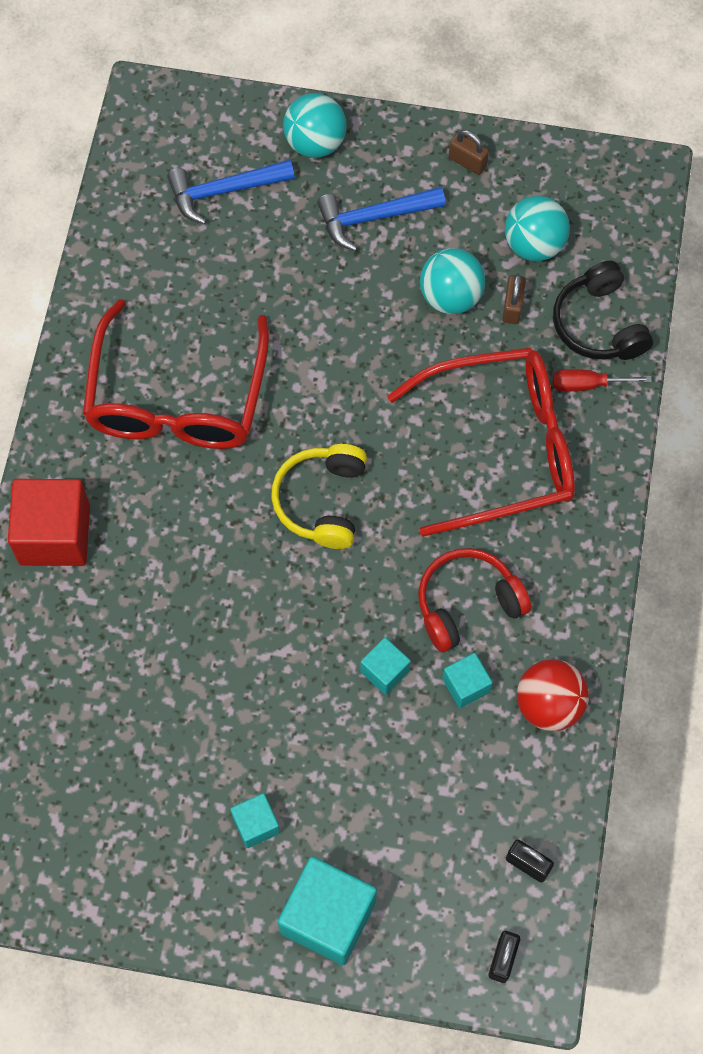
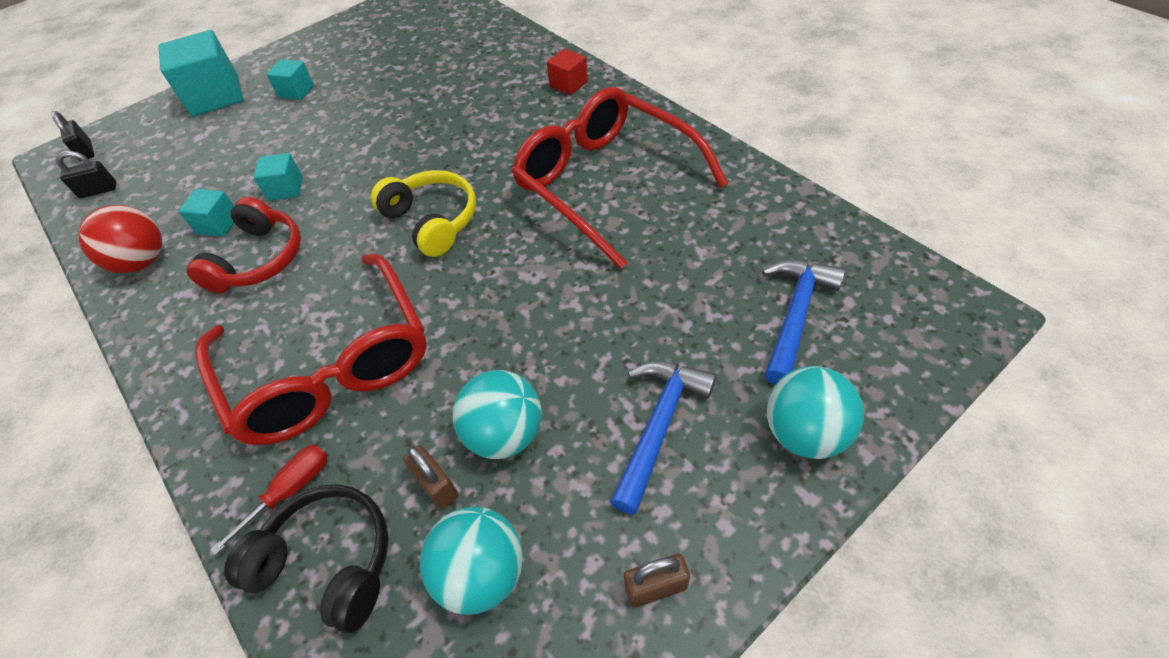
camera: 135 degrees right, 15 degrees down
(54, 535) = (568, 84): red cube -> red cube, size x0.52
(499, 448) = (329, 365): red glasses -> red glasses turned 60 degrees counterclockwise

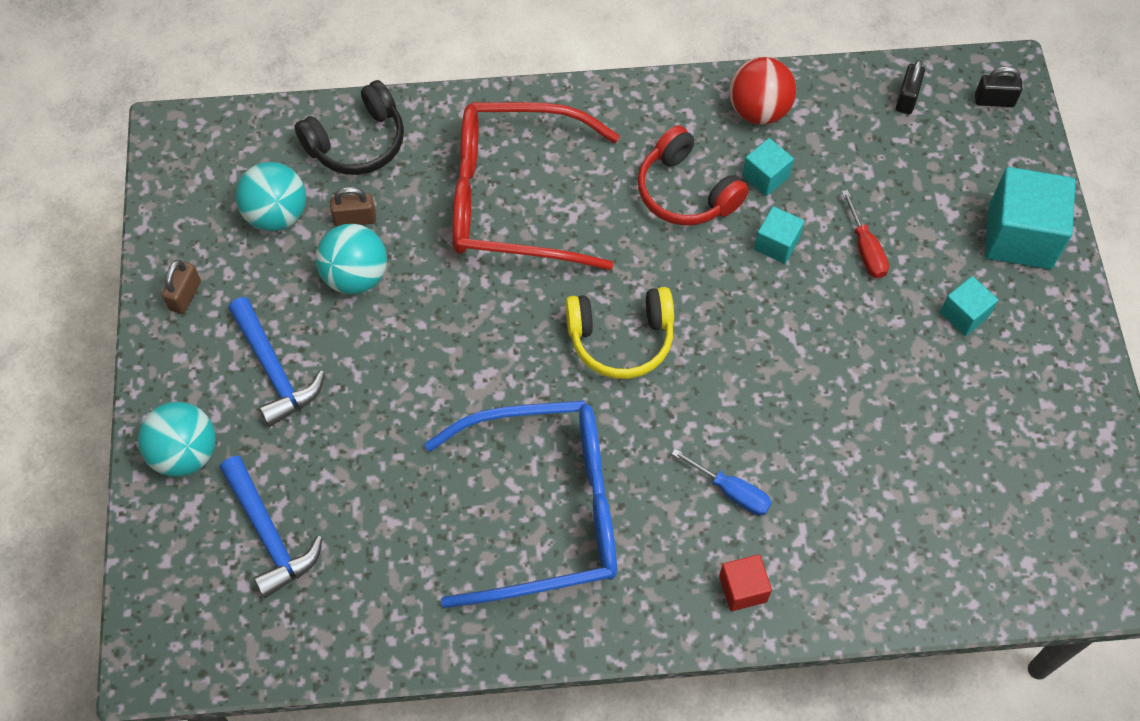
camera: 120 degrees right, 10 degrees up
(290, 491) = (427, 139): red screwdriver -> red screwdriver (865, 249)
(509, 117) = (731, 491): none -> blue screwdriver
(607, 183) = (543, 510): red glasses -> blue glasses

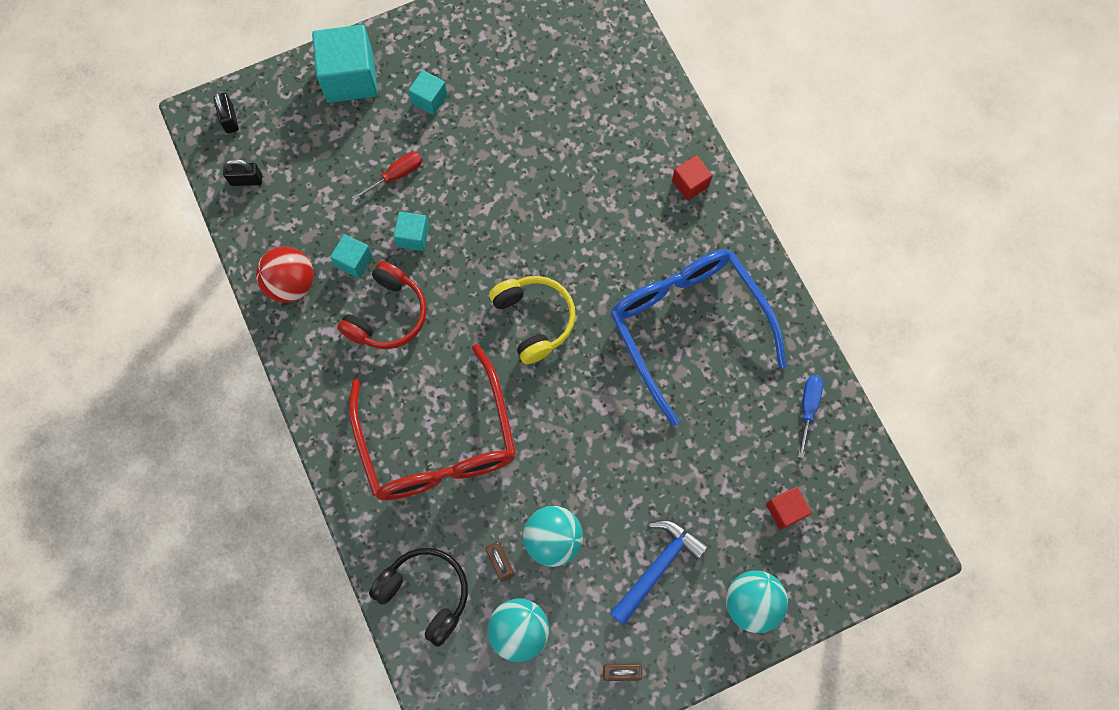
camera: 110 degrees left, 10 degrees up
(269, 533) = (785, 510): blue hammer -> red cube
(731, 491) = (624, 210): blue screwdriver -> blue screwdriver (808, 408)

